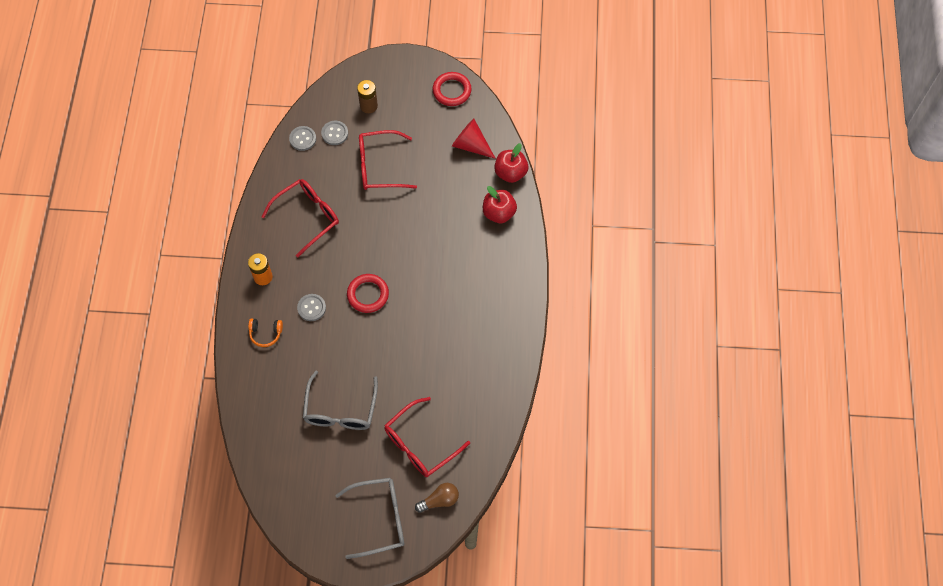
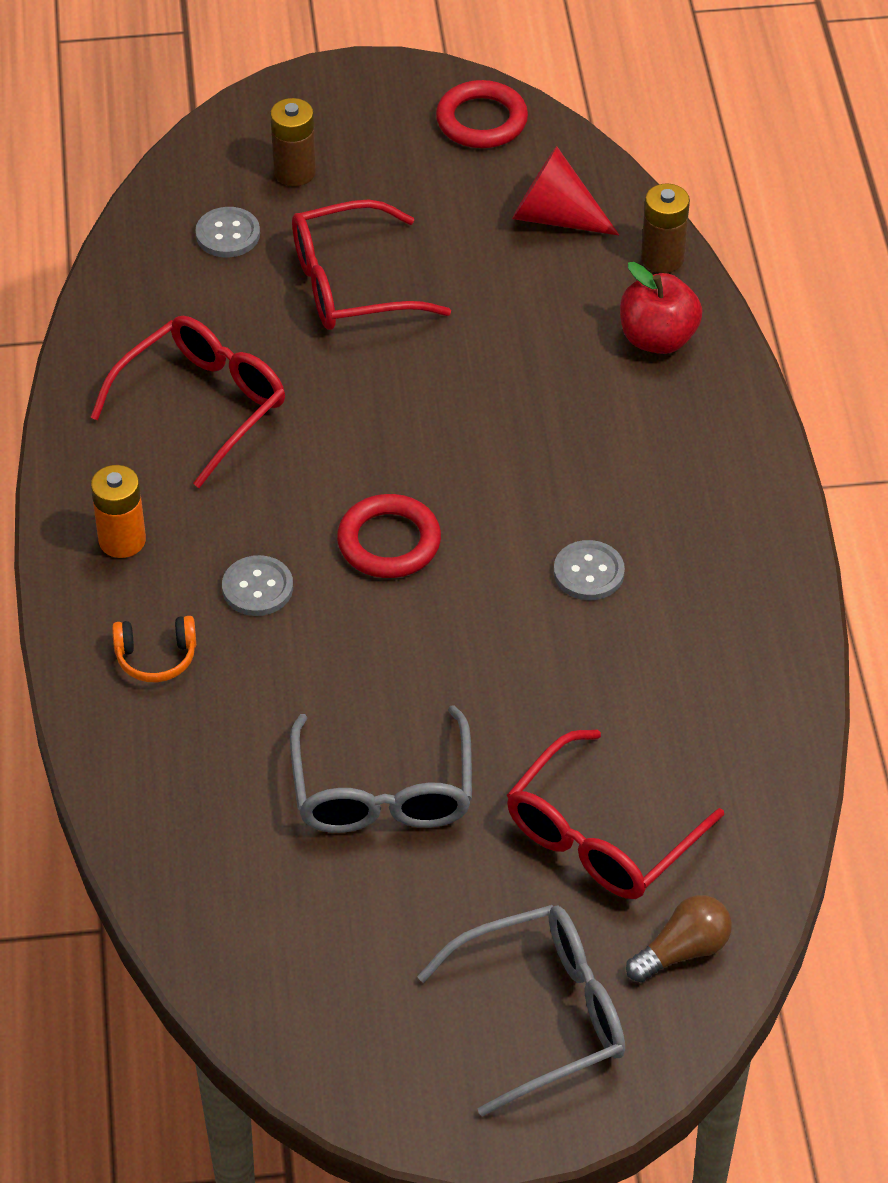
camera: 10 degrees left, 15 degrees down
(302, 139) = (154, 254): grey button -> grey button (588, 572)
(510, 173) = (662, 258): red apple -> brown battery

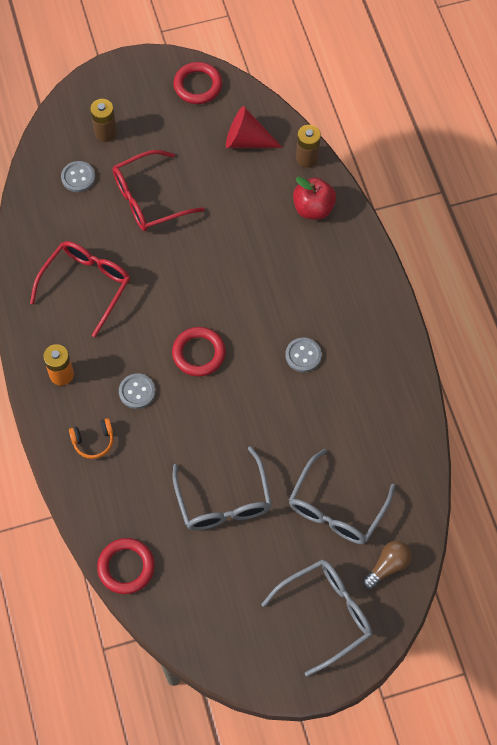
camera: 10 degrees left, 15 degrees up
(169, 875) = (126, 567): none -> red ring
(600, 836) = (336, 508): red glasses -> grey glasses

